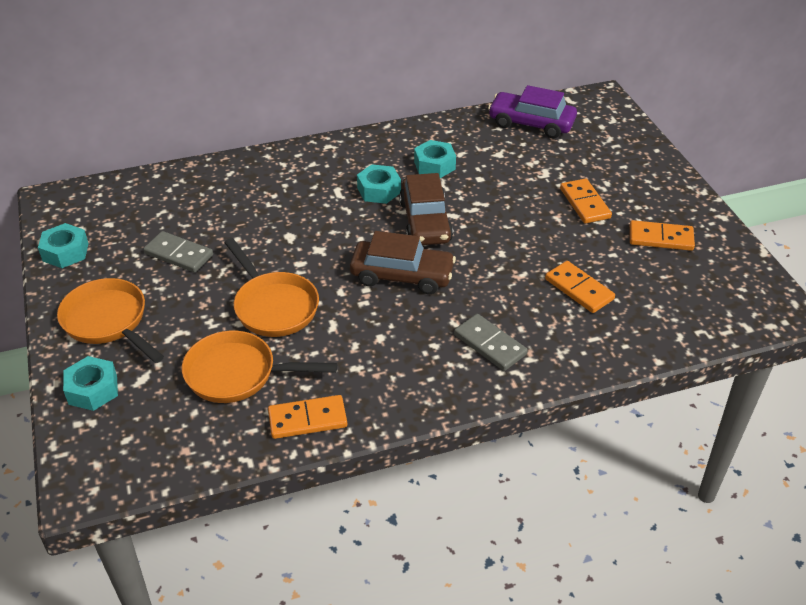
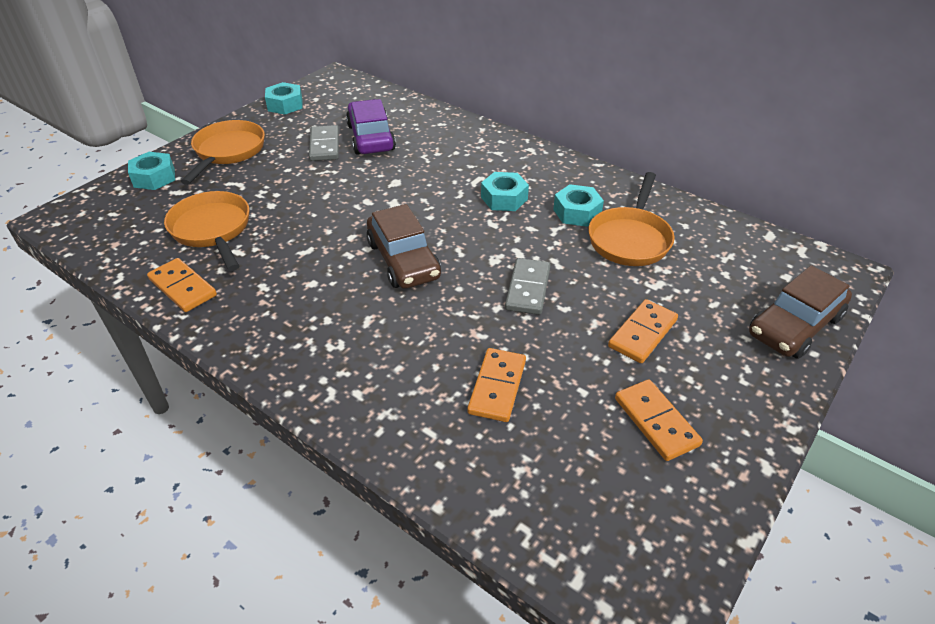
camera: 55 degrees right, 0 degrees up
(273, 306) = (304, 212): orange pan -> orange pan (630, 239)
(425, 221) = (491, 241): brown car -> brown car (795, 326)
(490, 344) = (356, 355): grey domino -> grey domino (528, 289)
(531, 123) = (723, 242): purple car -> purple car (371, 137)

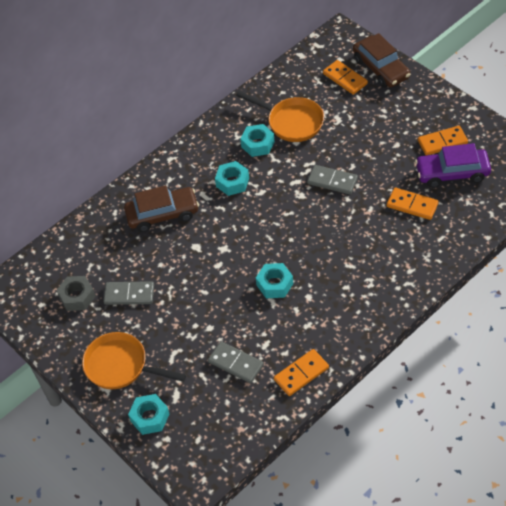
camera: 75 degrees left, 10 degrees up
(212, 230) = (235, 363): orange pan -> grey domino
(285, 105) = (46, 328): turquoise nut -> turquoise nut (275, 284)
(323, 116) = (77, 297): none -> grey nut
(371, 137) = (124, 262): purple car -> purple car (452, 173)
(403, 260) = (293, 244): brown car -> brown car (162, 214)
(642, 333) = (378, 134): orange domino -> orange domino (345, 79)

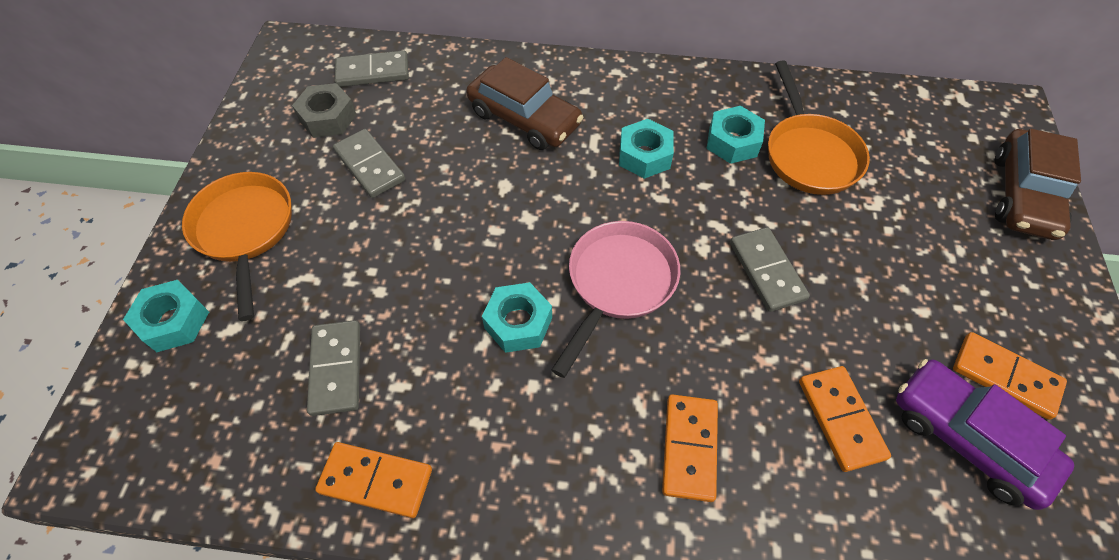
camera: 45 degrees right, 5 degrees up
(63, 261) = (373, 72): none -> grey domino
(289, 237) = (618, 284): none -> pink pan
(345, 79) = (950, 165): orange domino -> orange domino (689, 448)

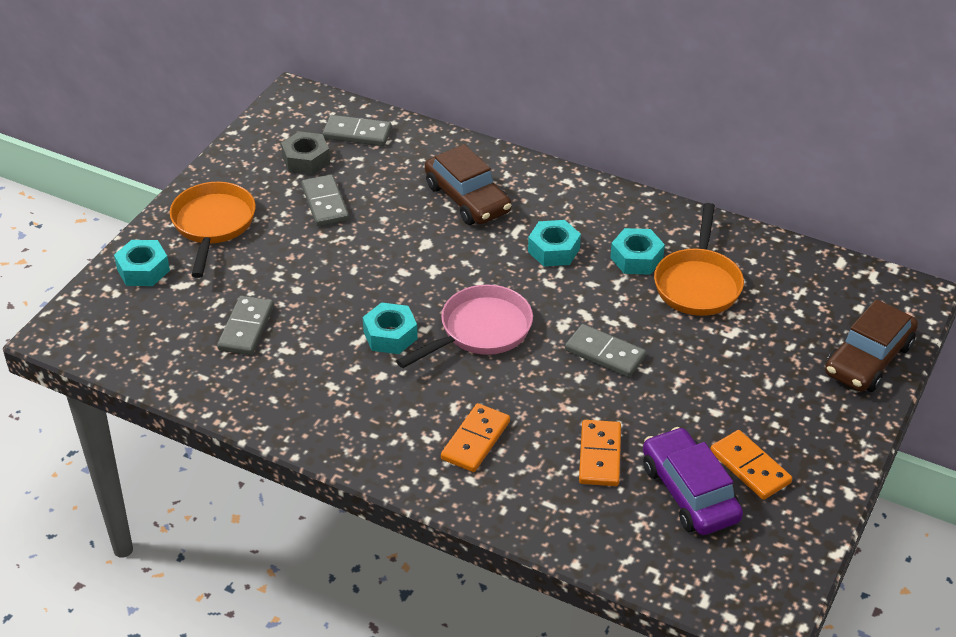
camera: 20 degrees right, 15 degrees down
(376, 481) = (247, 397): orange domino -> none
(767, 271) = (605, 353): grey domino -> grey domino turned 60 degrees counterclockwise

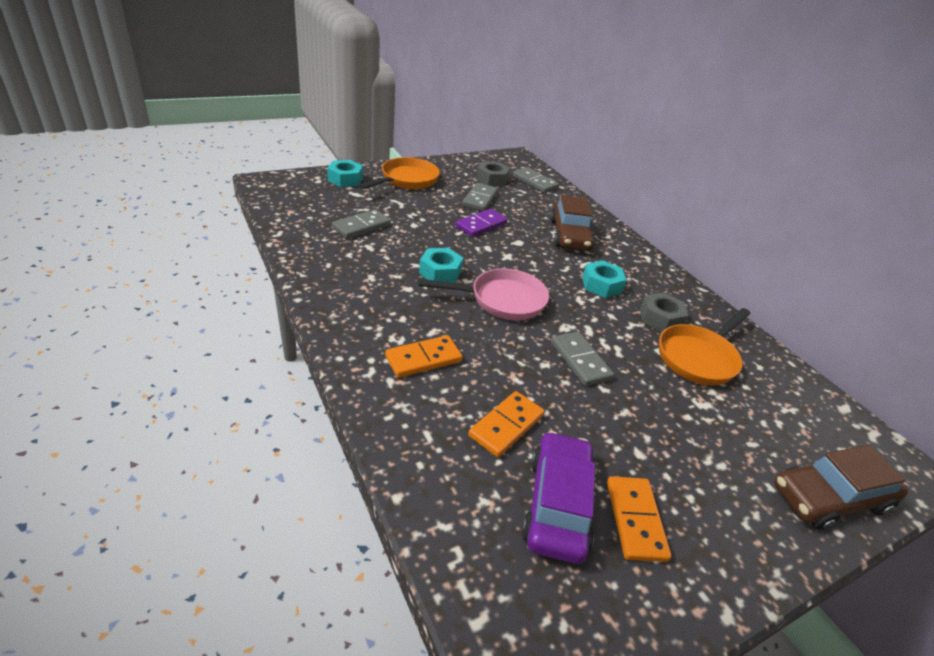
camera: 30 degrees right, 5 degrees down
(365, 243) = (481, 225): none -> purple domino
(636, 258) = (660, 318): turquoise nut -> grey nut

